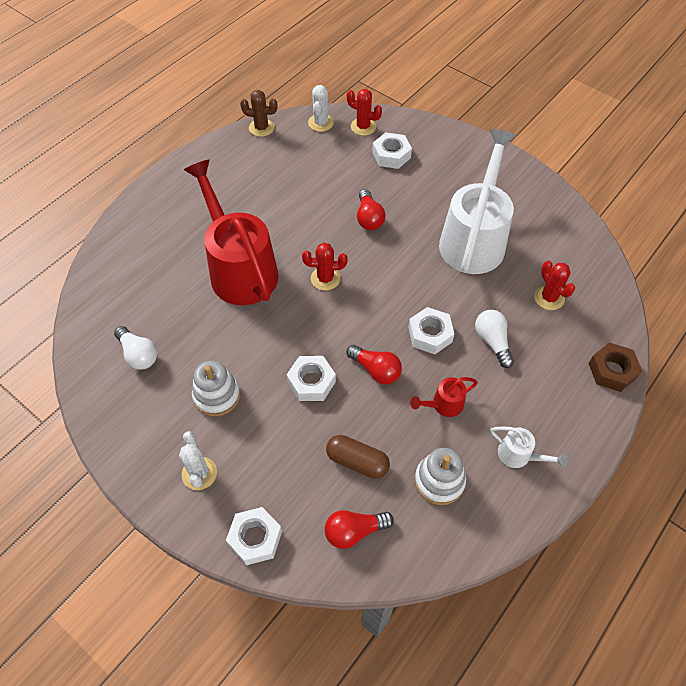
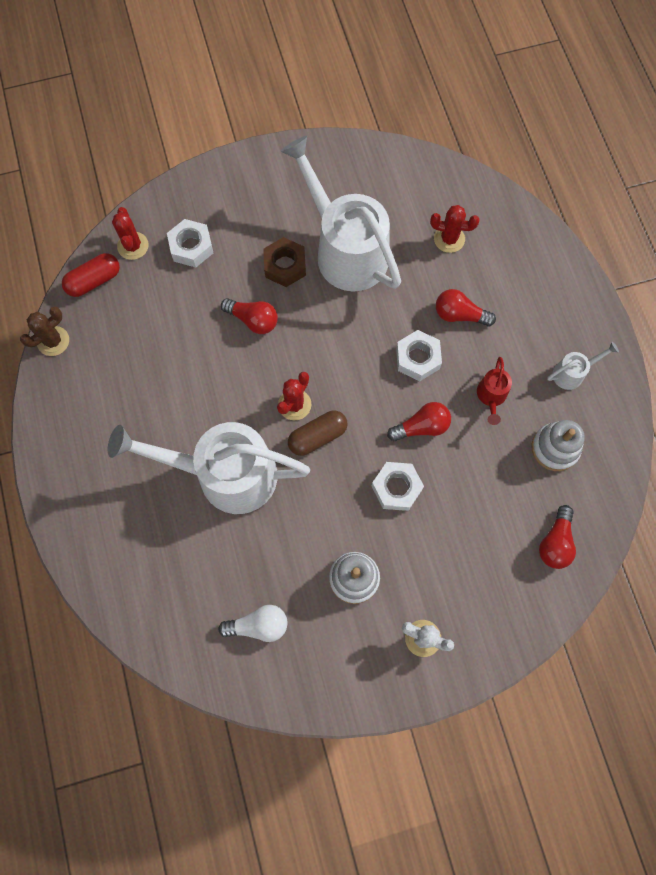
camera: 55 degrees left, 15 degrees up
(239, 268) = (224, 474): red watering can -> white watering can
(255, 538) = (512, 625): white nut -> none
(321, 123) = (94, 281): white cactus -> red capsule
(357, 461) = (497, 500): brown capsule -> brown capsule (317, 436)
(363, 127) = (133, 246): red cactus -> red cactus turned 75 degrees counterclockwise
(492, 341) = (459, 315): white light bulb -> red light bulb
(612, 371) = (547, 248): brown nut -> brown nut (285, 266)

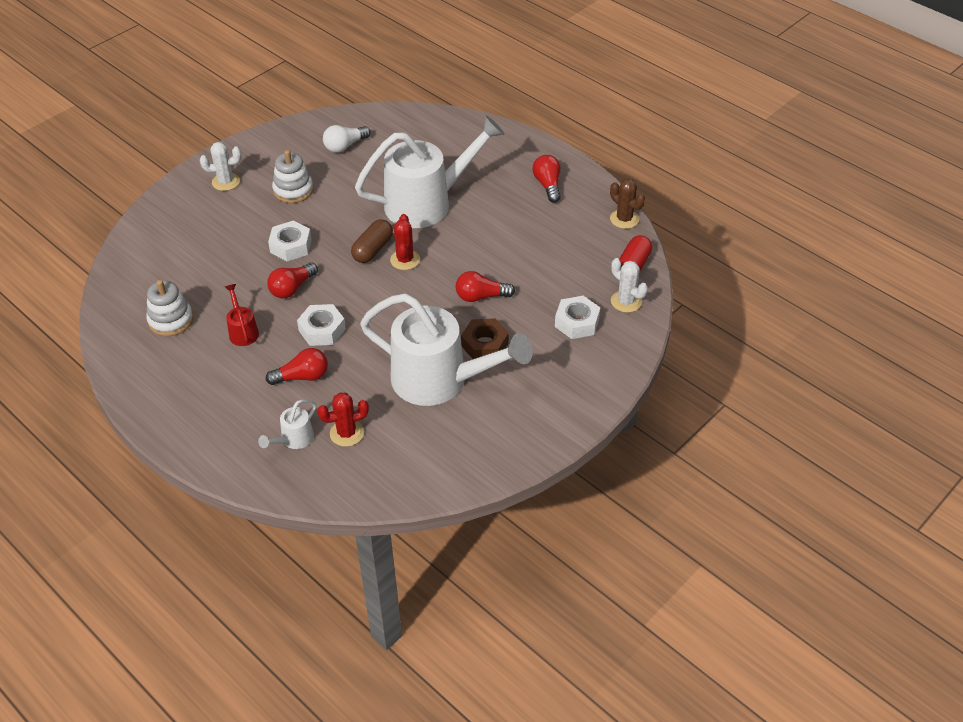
camera: 150 degrees right, 25 degrees down
(53, 341) = (624, 219): brown cactus -> brown cactus turned 60 degrees counterclockwise
(133, 246) = (626, 301): red cactus -> white cactus
(555, 542) = (147, 265): red light bulb -> red light bulb (548, 185)
(573, 373) = (175, 378): white watering can -> white watering can (293, 440)

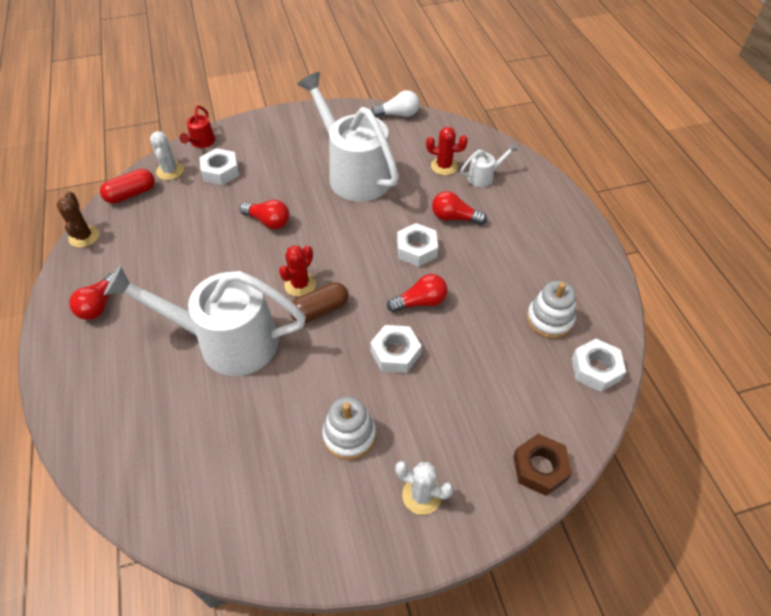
camera: 150 degrees left, 5 degrees up
(121, 298) = (595, 369): none -> white nut
(243, 331) = (486, 278): red watering can -> red watering can (201, 143)
(345, 146) = (244, 482): white light bulb -> white light bulb (398, 114)
(484, 344) = (300, 184): brown nut -> brown nut (540, 468)

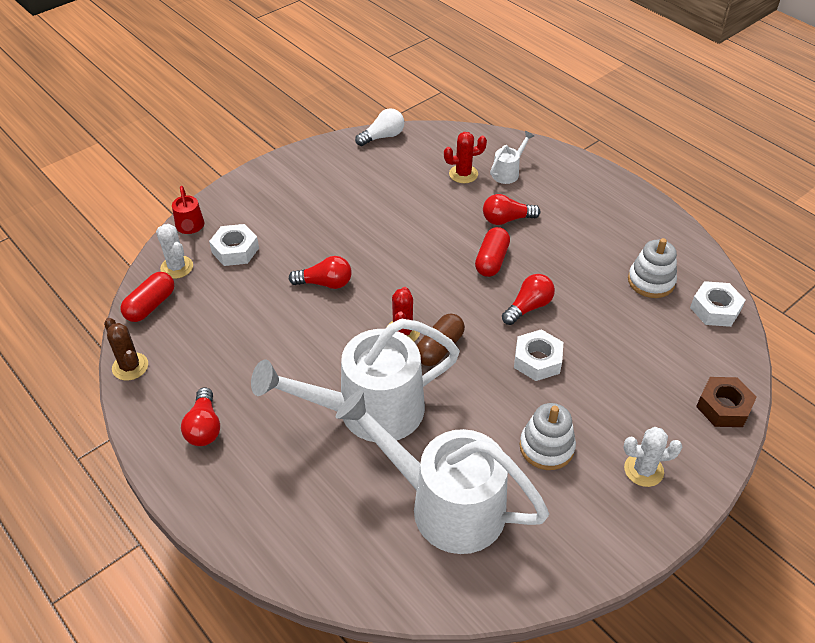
camera: 25 degrees left, 5 degrees down
(354, 173) = (378, 208): white watering can -> white watering can (444, 504)
(416, 249) = (491, 260): white nut -> red capsule

